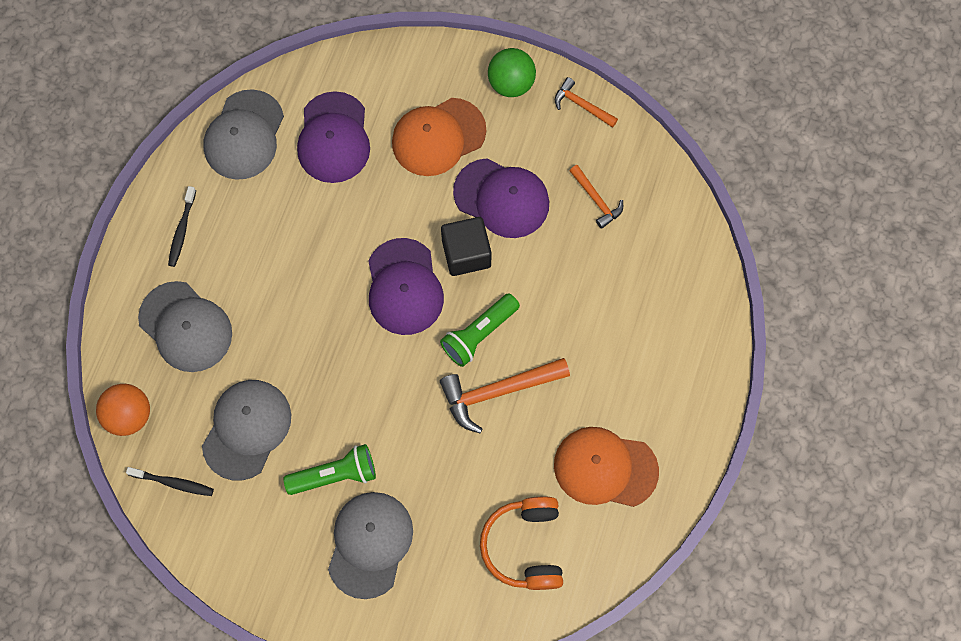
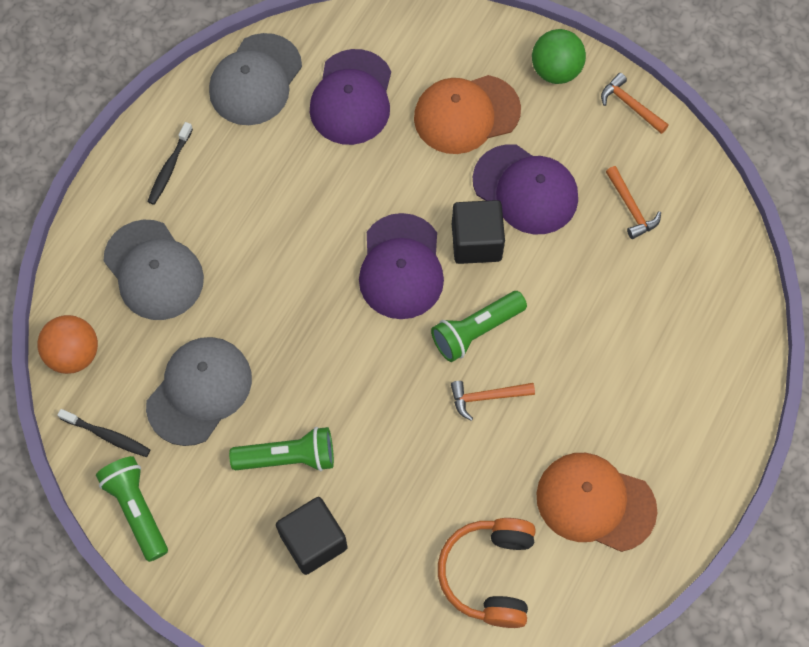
camera: 10 degrees right, 5 degrees down
(212, 543) = (137, 510): none -> green flashlight
(370, 544) = (313, 541): grey cap -> black cube
(498, 391) = (487, 397): orange hammer -> orange hammer, size x0.57

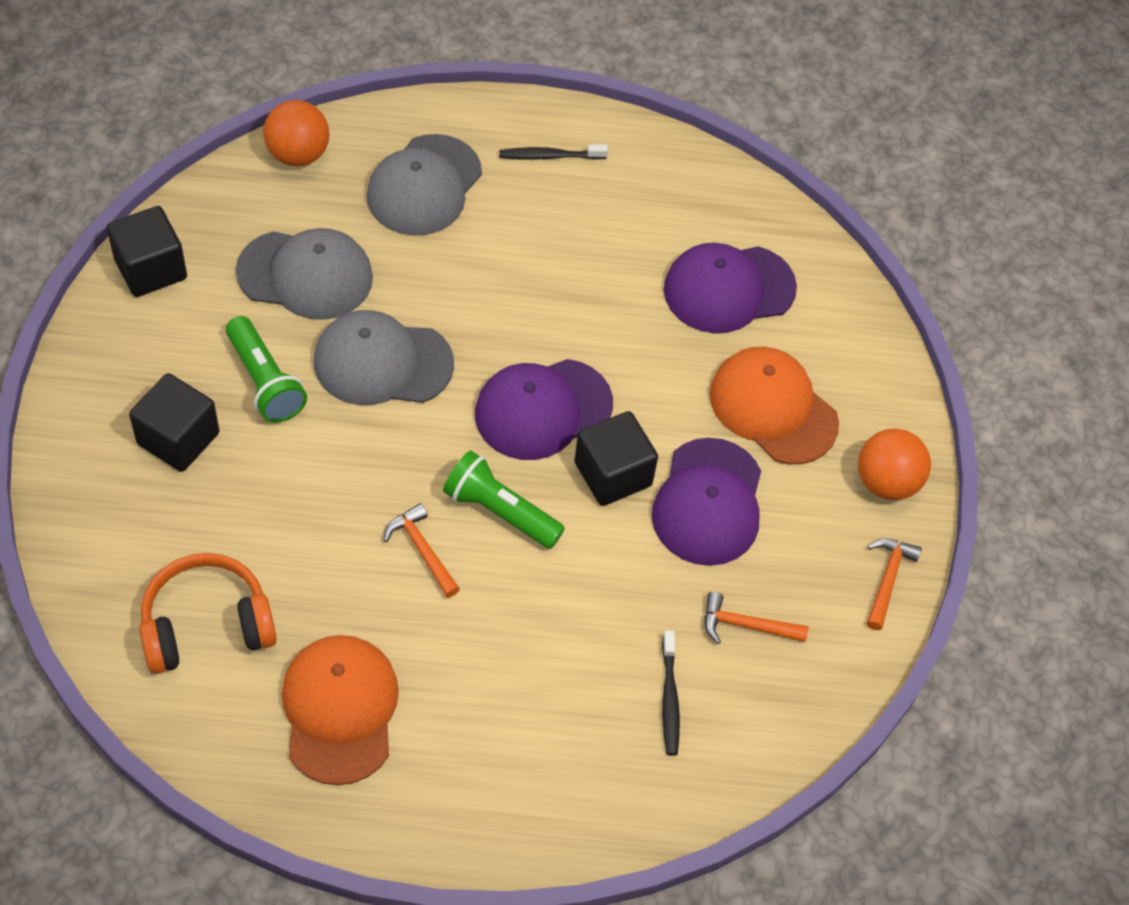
camera: 60 degrees right, 10 degrees down
(107, 435) = (221, 214): black toothbrush -> black toothbrush (669, 699)
(137, 510) = (151, 269): green flashlight -> black cube
(255, 80) = (698, 193): grey cap -> grey cap (382, 362)
(555, 71) = (886, 482): green ball -> orange ball
(631, 208) = (746, 625): orange hammer -> orange hammer turned 60 degrees clockwise

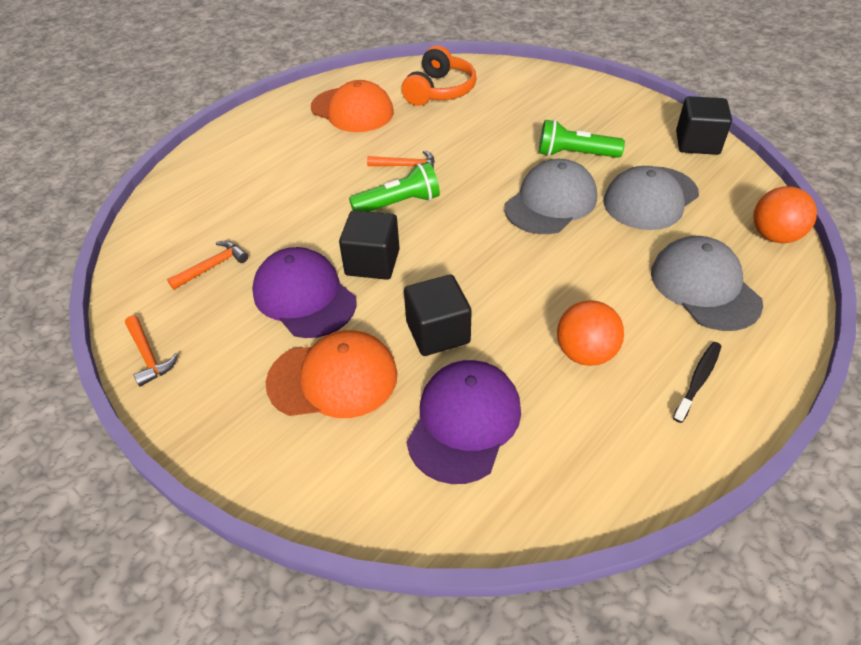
camera: 135 degrees right, 10 degrees down
(178, 438) = (560, 115): black cube -> black cube (438, 332)
(543, 409) = (451, 254): purple cap -> none
(669, 699) = (217, 213): black toothbrush -> none
(886, 482) = (206, 409): orange ball -> orange ball (585, 353)

